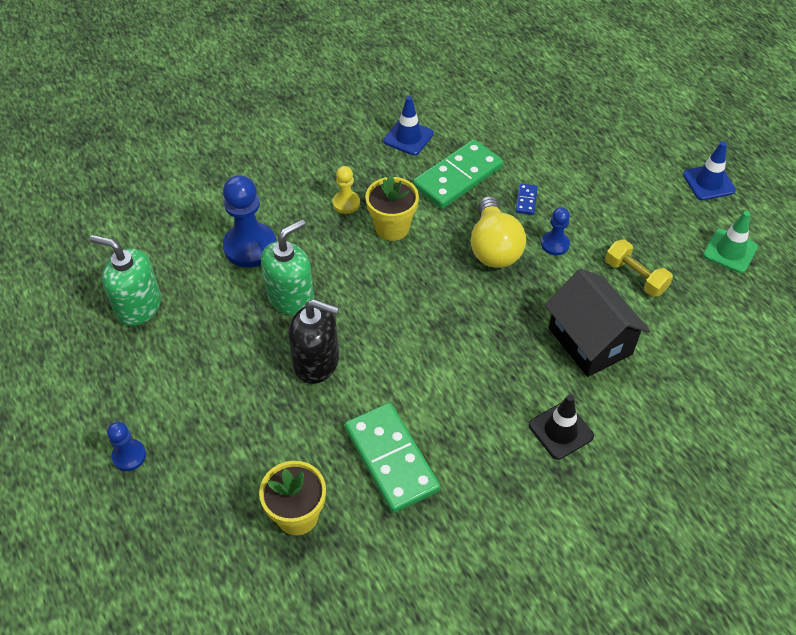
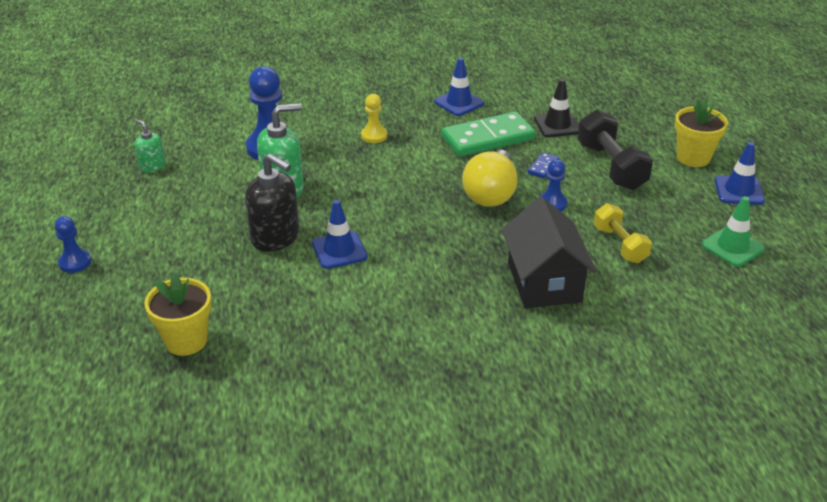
camera: 20 degrees right, 15 degrees down
(138, 306) = (152, 166): green soap dispenser -> green soap dispenser, size x0.56
(386, 360) = (339, 250): none -> blue traffic cone
(391, 459) = (297, 322): green domino -> none
(392, 227) = (404, 160): yellow flower pot -> yellow flower pot (693, 157)
(560, 431) = (472, 343): black traffic cone -> black traffic cone (557, 125)
(587, 183) = (611, 166): none -> black dumbbell

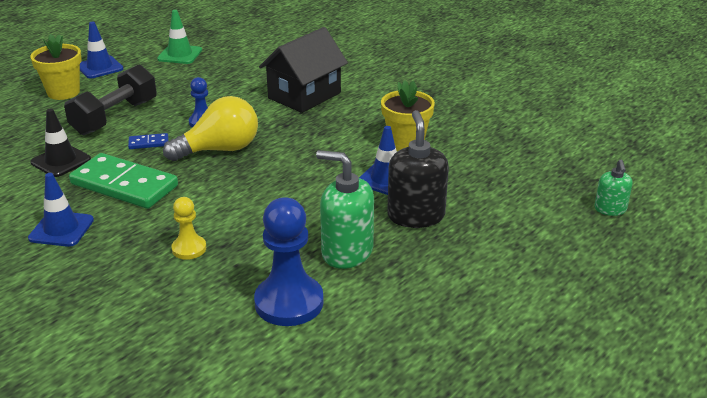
camera: 130 degrees left, 5 degrees down
(75, 262) = (610, 300): blue pawn -> none
(152, 166) = (430, 366): green soap dispenser -> green soap dispenser (610, 209)
(186, 340) = (569, 188): yellow flower pot -> yellow flower pot (406, 143)
(619, 245) = (225, 85): yellow dumbbell -> none

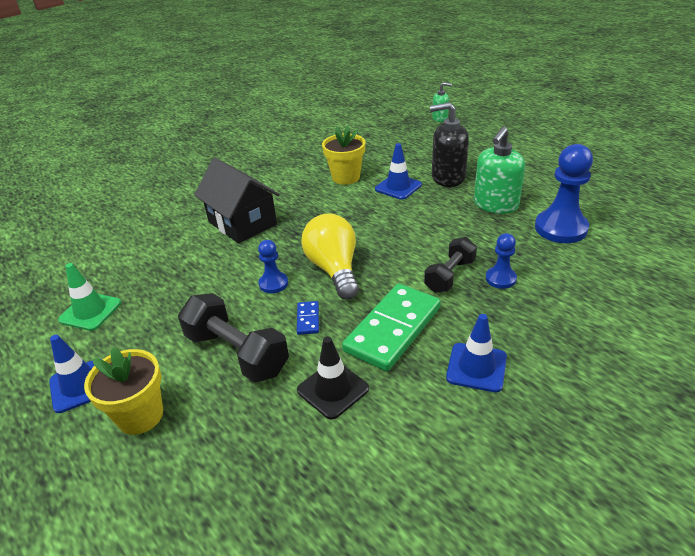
camera: 80 degrees left, 5 degrees up
(189, 249) = (500, 279): yellow pawn -> blue pawn
(199, 216) = (450, 276): none -> black dumbbell

